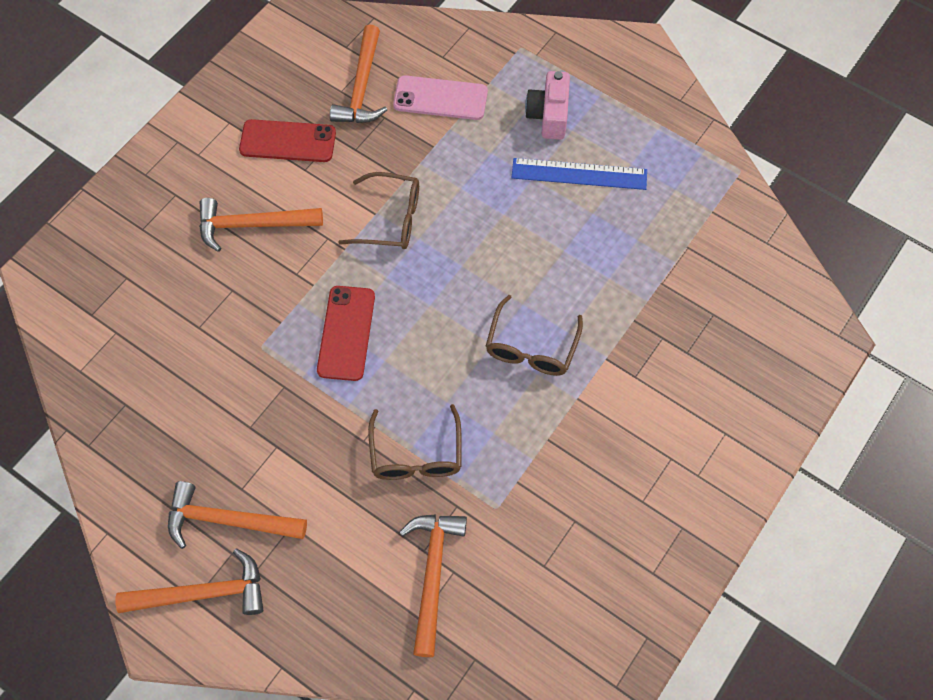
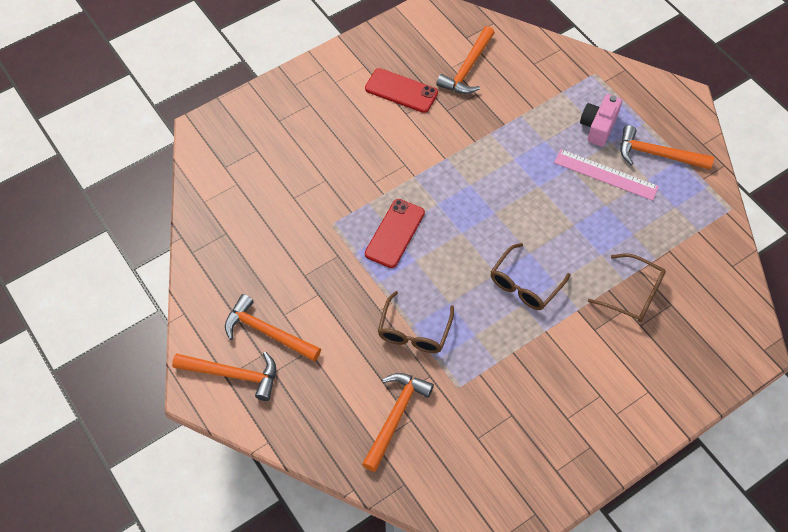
camera: 20 degrees right, 5 degrees down
(252, 225) = (356, 140): orange hammer -> orange hammer (657, 154)
(390, 219) = (455, 165): brown glasses -> brown glasses (633, 294)
(440, 98) = (522, 92): pink phone -> none
(579, 174) = (605, 174): blue ruler -> pink ruler

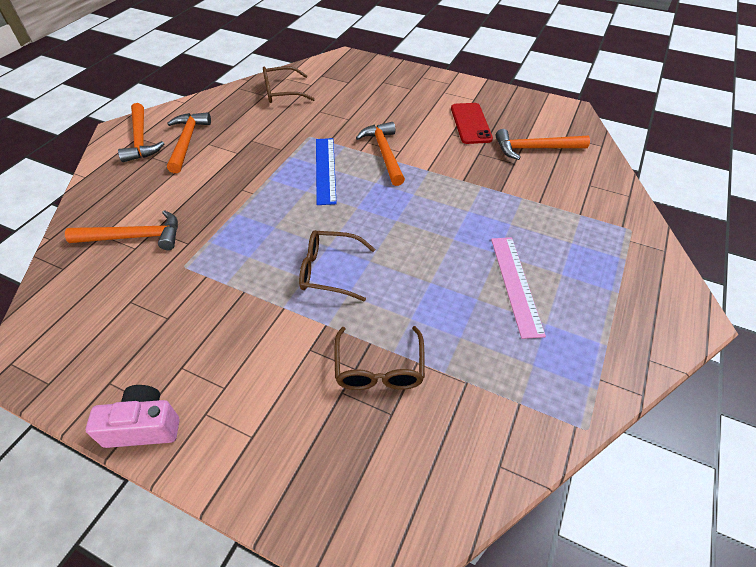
camera: 60 degrees right, 10 degrees down
(394, 233) = (325, 170): red phone -> blue ruler
(414, 331) = (231, 216): brown glasses -> brown glasses (282, 92)
(598, 127) = (569, 256): pink camera -> pink camera (144, 426)
(657, 154) = (587, 319): orange hammer -> orange hammer (384, 153)

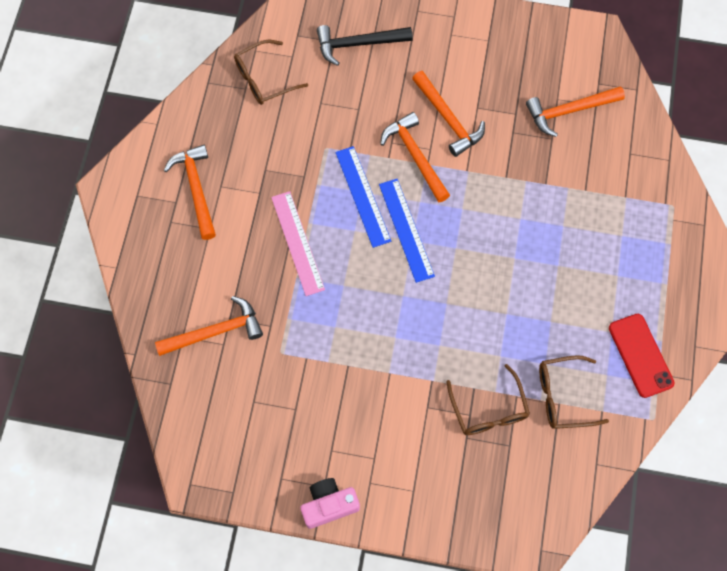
camera: 15 degrees left, 20 degrees up
(141, 140) = (143, 198): orange hammer -> orange hammer (448, 119)
(329, 271) = (414, 324): brown glasses -> brown glasses (563, 396)
(354, 199) = (406, 230): none -> blue ruler
(366, 86) = (358, 44): none -> black hammer
(470, 123) = (494, 85): red phone -> red phone (640, 355)
(516, 284) = (580, 297): pink ruler -> pink ruler (297, 243)

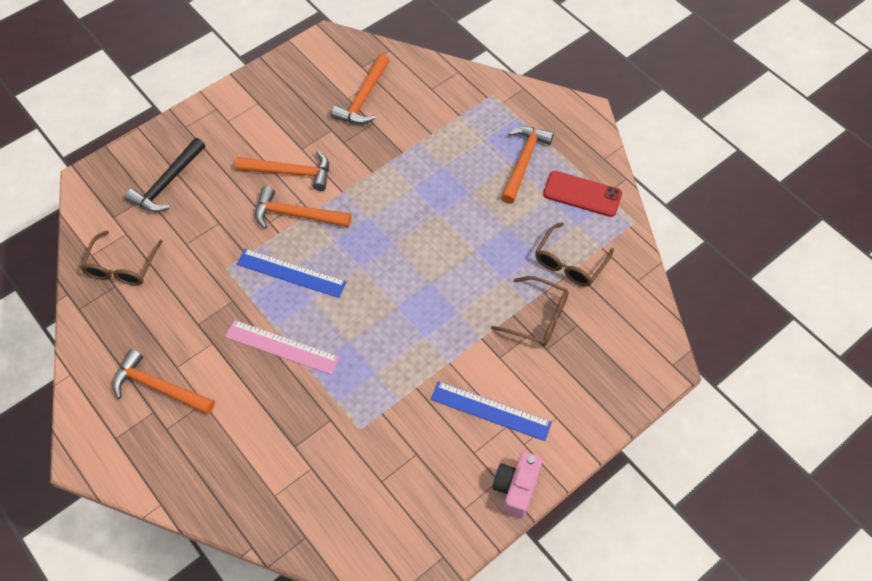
camera: 50 degrees left, 10 degrees down
(215, 332) = (295, 465): orange hammer -> orange hammer (523, 162)
(406, 230) = (347, 265): blue ruler -> blue ruler (490, 411)

